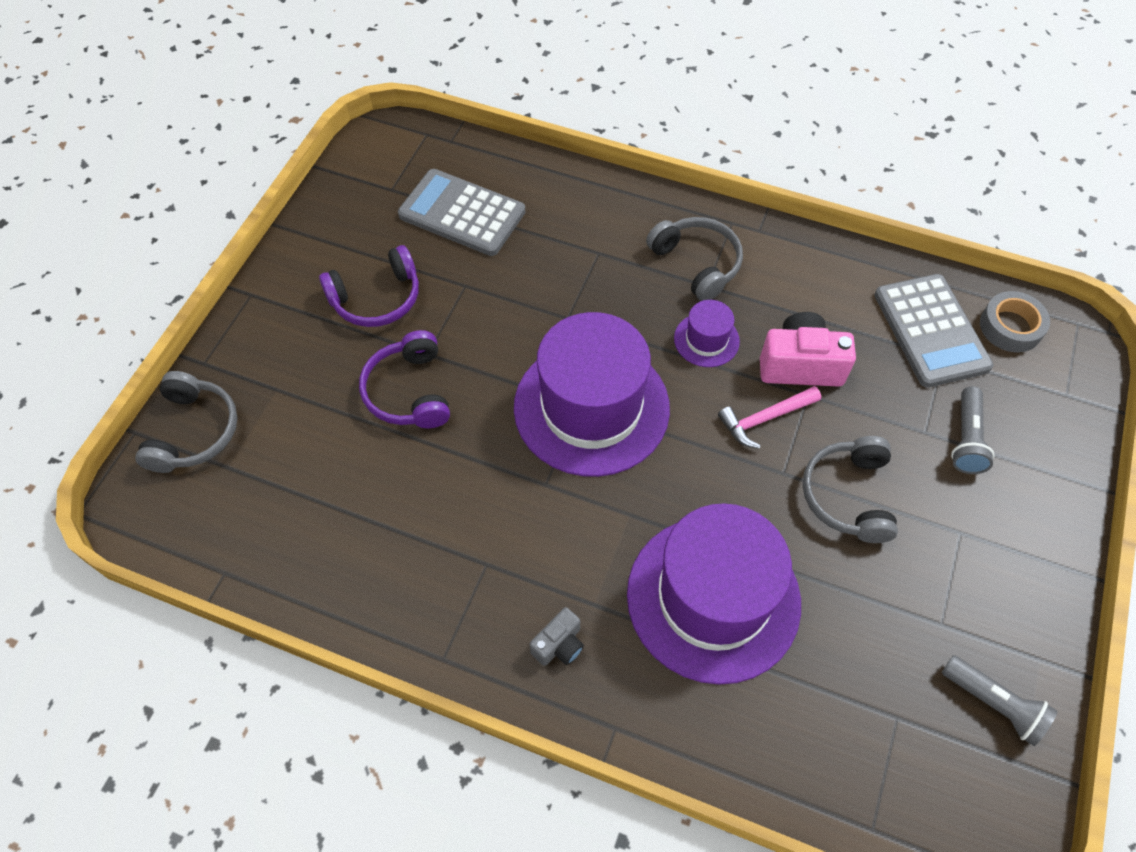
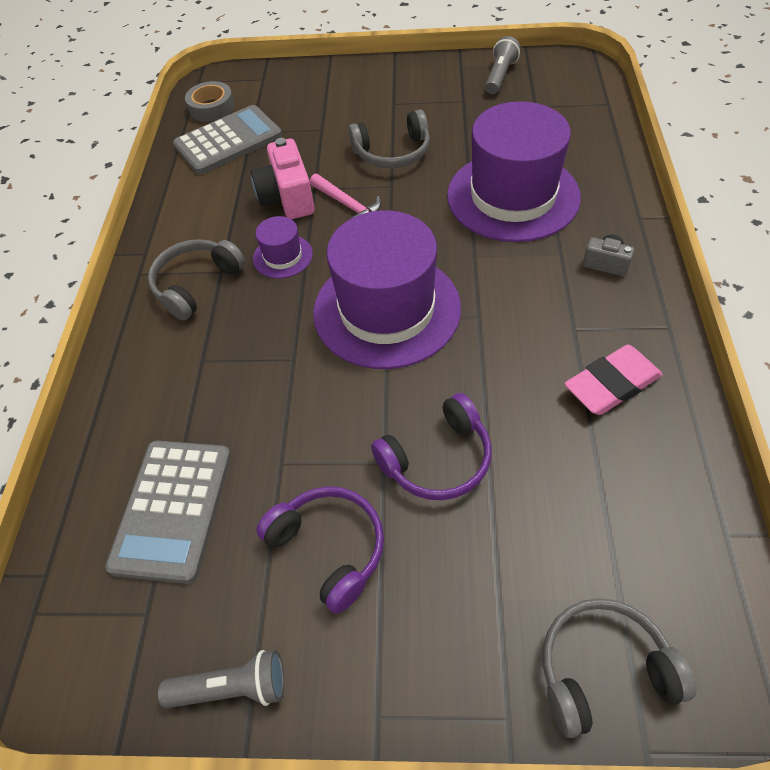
camera: 105 degrees left, 5 degrees down
(406, 563) = (611, 384): none -> pink eraser
(966, 439) = (319, 111): grey flashlight -> grey flashlight (232, 687)

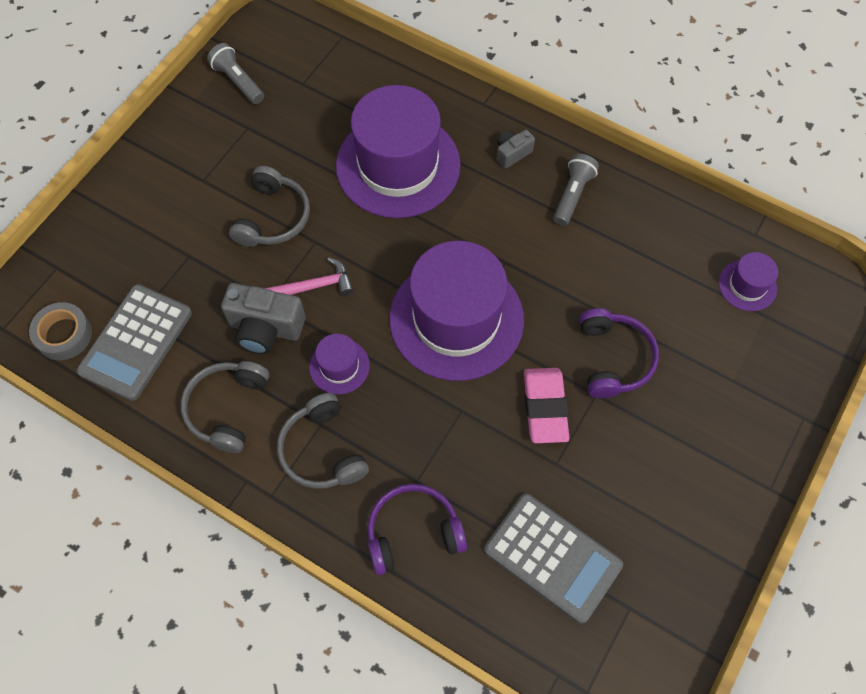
camera: 65 degrees left, 10 degrees up
(228, 141) = (136, 342): grey calculator -> grey calculator turned 150 degrees counterclockwise
(232, 687) = (711, 568): grey flashlight -> grey flashlight (572, 195)
(287, 198) = (265, 328): pink camera -> grey camera
(329, 548) = (643, 462): purple headphones -> purple headphones (413, 532)
(603, 670) = (800, 351): grey headphones -> grey headphones (227, 408)
(611, 384) = (617, 221): pink eraser -> pink eraser (545, 407)
(646, 558) = (747, 285): none -> purple hat

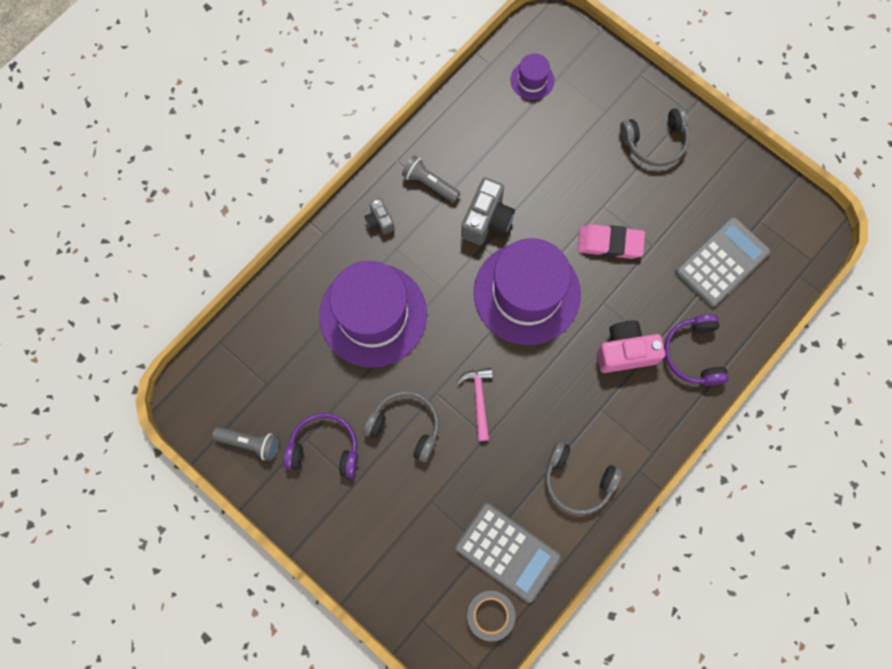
camera: 80 degrees left, 10 degrees up
(238, 81) = (250, 443): grey flashlight -> grey flashlight turned 135 degrees counterclockwise
(265, 328) = (511, 443): grey camera -> grey camera (487, 220)
(322, 450) = (622, 410): grey headphones -> grey headphones (655, 142)
(339, 366) = (554, 388): purple hat -> none
(400, 444) = (625, 352): none -> pink camera
(613, 359) = (578, 187): purple headphones -> purple headphones (325, 448)

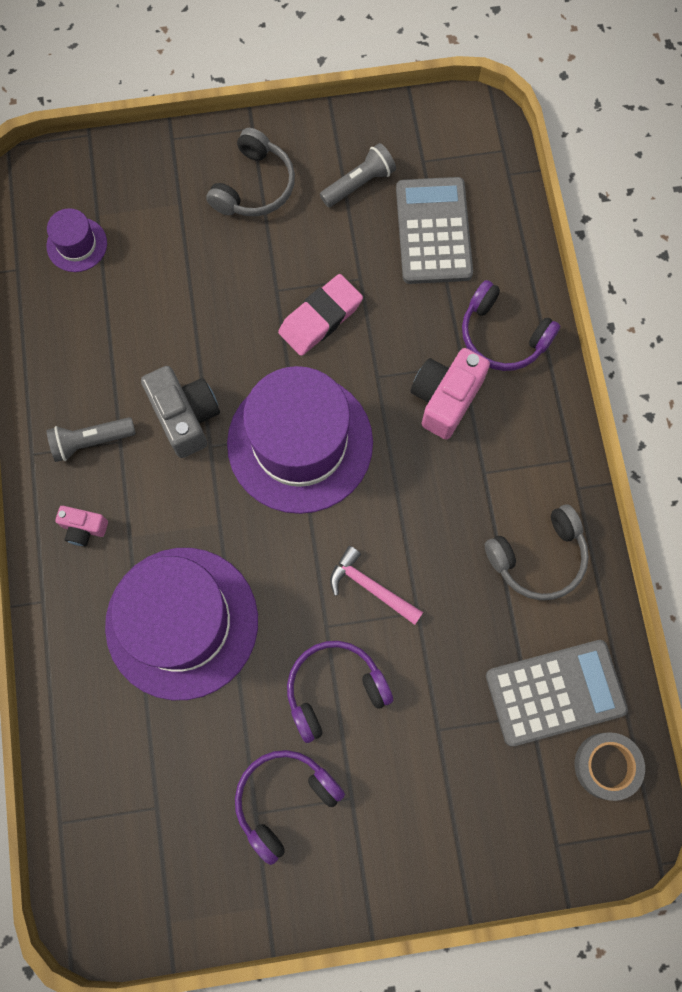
camera: 50 degrees left, 0 degrees up
(250, 443) = (208, 881): grey flashlight -> grey flashlight (359, 183)
(379, 221) = (84, 528): grey camera -> pink camera
(405, 426) = (334, 689): grey headphones -> purple headphones

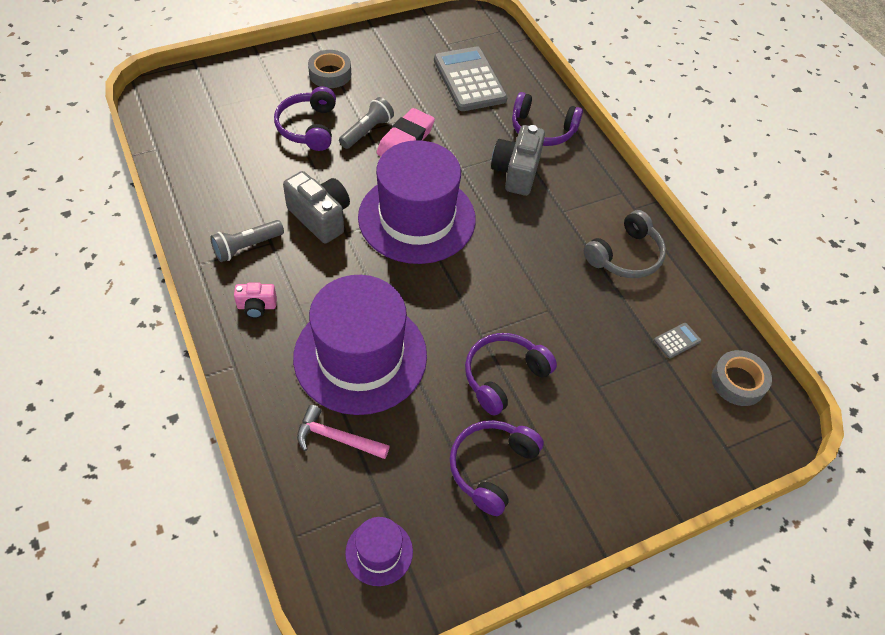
camera: 20 degrees left, 20 degrees down
(77, 244) = (202, 126): purple hat -> purple hat (379, 552)
(205, 272) = (308, 127): none -> purple headphones
(254, 186) = (330, 74): grey headphones -> grey tape
(359, 183) = (406, 62): grey flashlight -> grey flashlight (367, 131)
(370, 587) = (506, 300): pink hammer -> pink hammer (336, 438)
(445, 399) = (516, 172): pink camera -> grey camera
(555, 692) = (677, 341): grey calculator -> grey calculator, size x0.40

